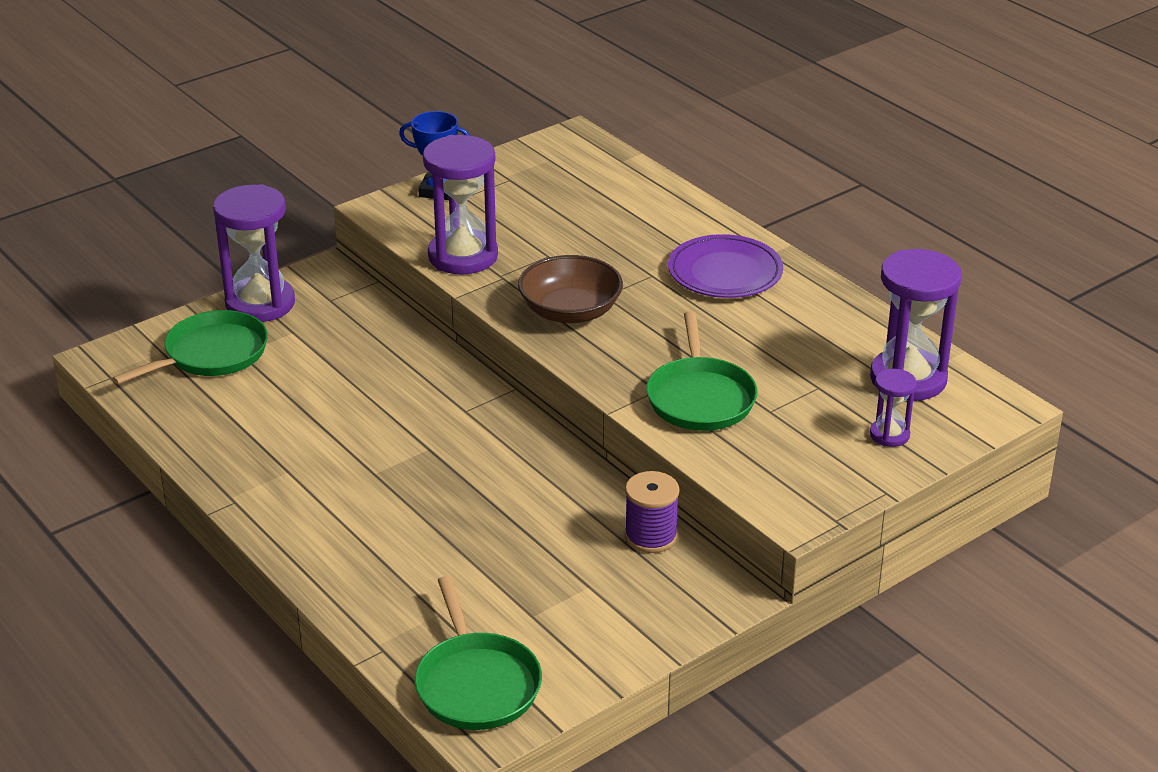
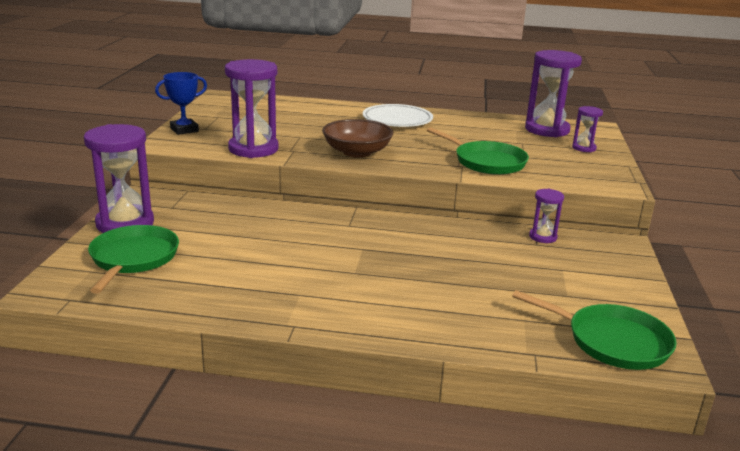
camera: 45 degrees left, 10 degrees down
(651, 536) = (542, 237): purple spool -> purple hourglass
(725, 273) = (397, 120): purple plate -> white plate

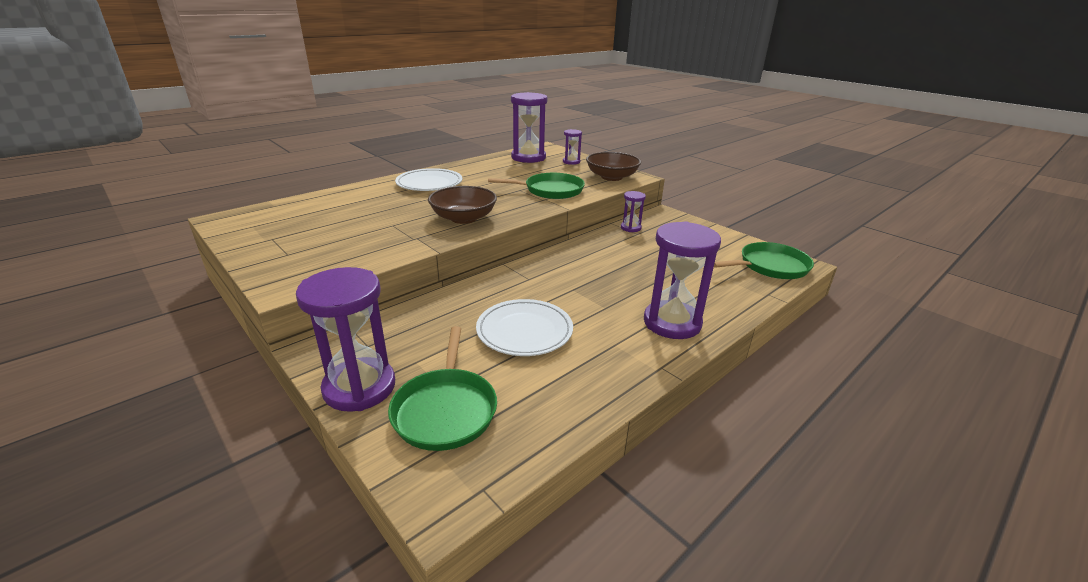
camera: 50 degrees left, 5 degrees up
(133, 258) = (445, 410): green pan -> green pan turned 135 degrees counterclockwise
(184, 130) = (269, 264): blue trophy -> none
(253, 149) = (382, 251): purple hourglass -> purple hourglass (672, 323)
(264, 251) = (524, 331): none -> white plate
(588, 175) = (611, 177): none -> brown bowl

